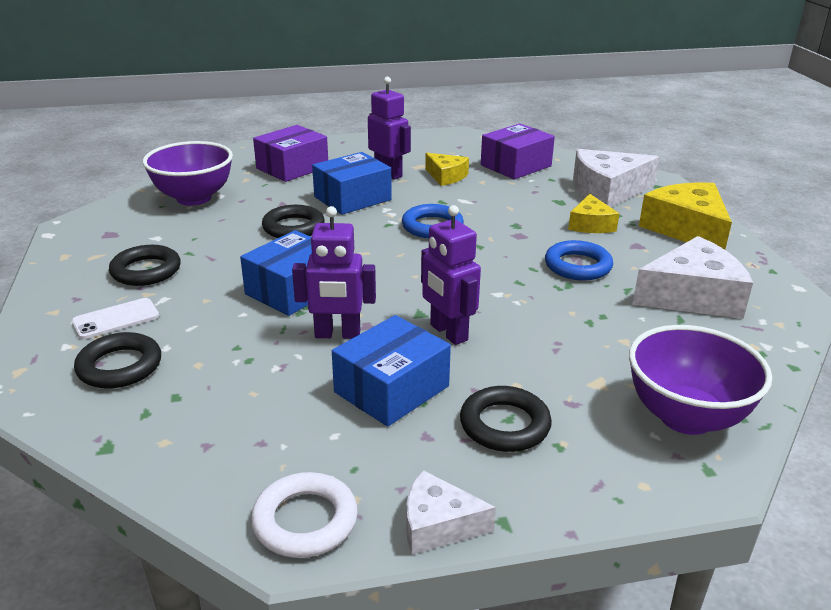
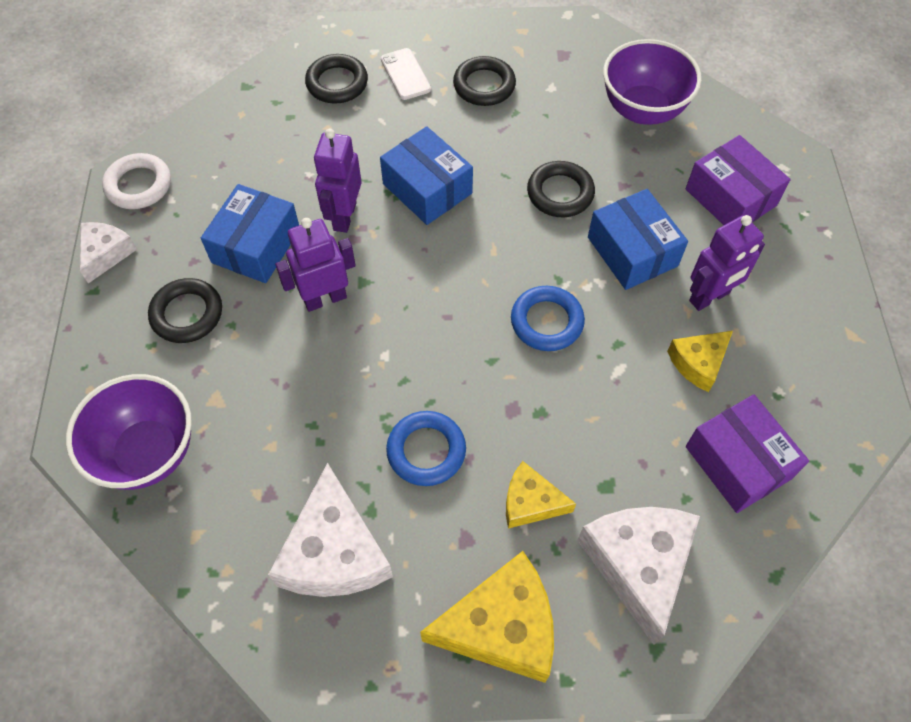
camera: 100 degrees right, 30 degrees up
(391, 389) = (256, 246): blue box -> blue box turned 60 degrees clockwise

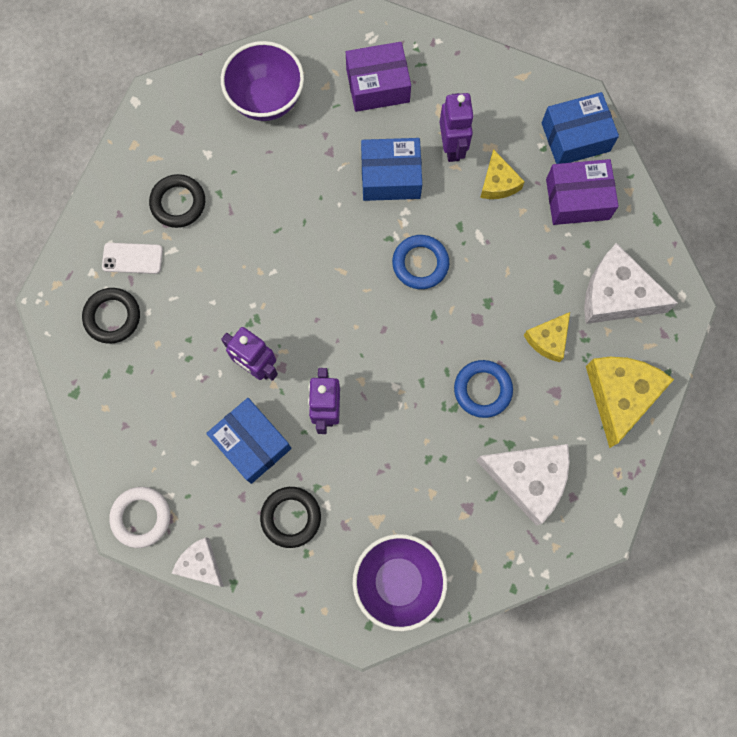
camera: 65 degrees left, 15 degrees up
(427, 188) = (261, 293): blue box -> blue box (575, 137)
(560, 193) = (314, 199): black ring -> none

